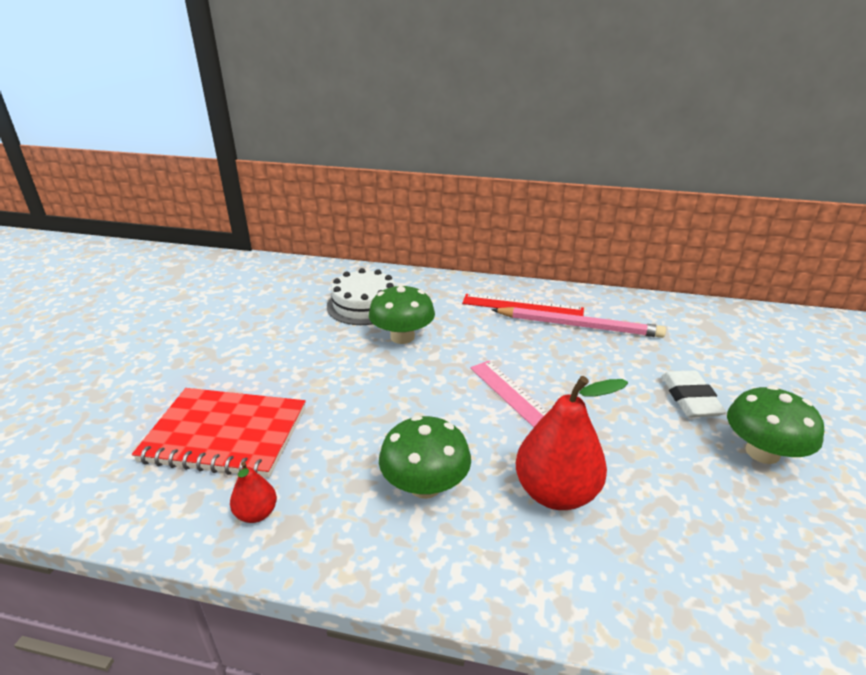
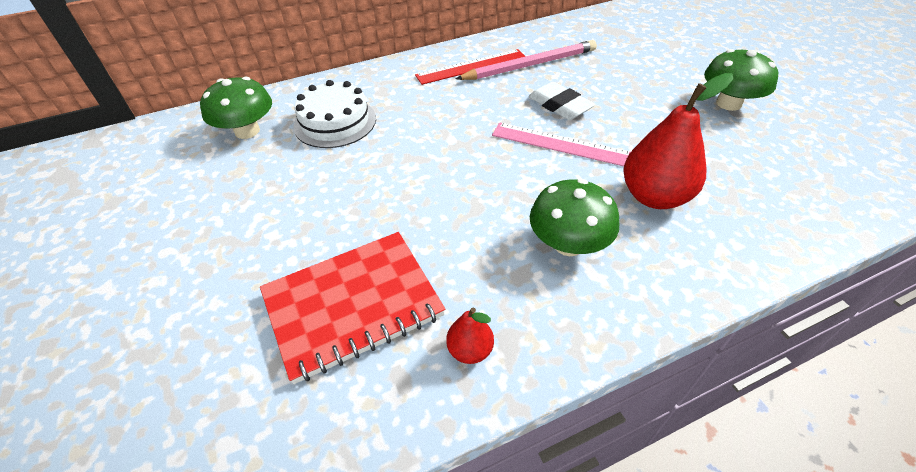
camera: 35 degrees left, 15 degrees up
(402, 337) = (405, 135): green mushroom -> green mushroom (247, 131)
(690, 399) = (655, 87): white eraser -> white eraser (559, 106)

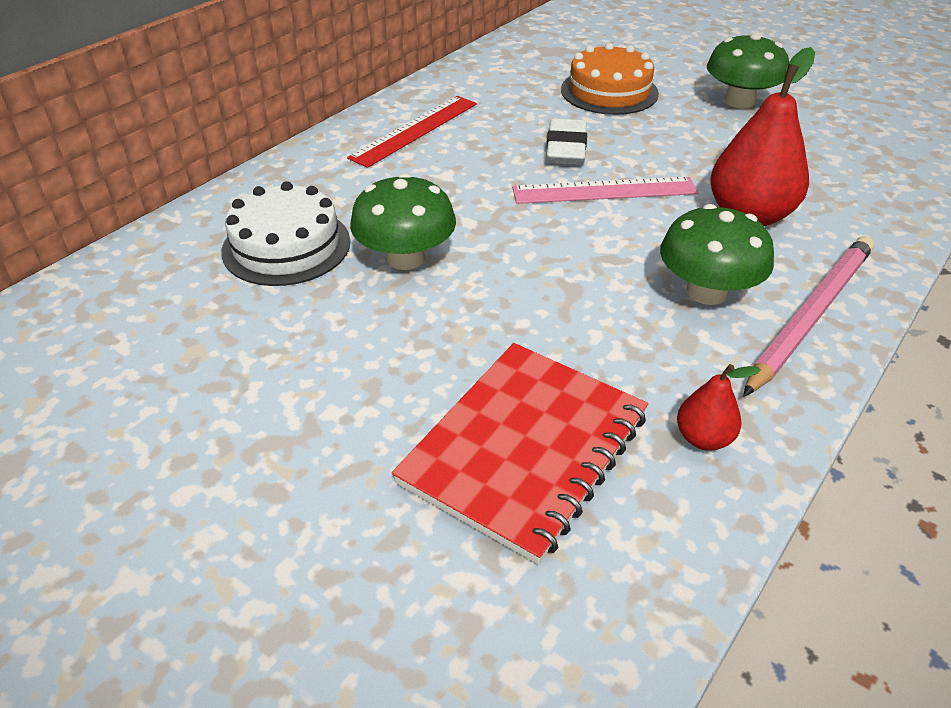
camera: 30 degrees left, 5 degrees down
(247, 131) = (156, 296): green mushroom -> green mushroom (405, 258)
(530, 65) = (488, 111): pink pencil -> pink pencil (810, 315)
(559, 106) = (565, 149): white eraser -> white eraser turned 75 degrees clockwise
(629, 71) = (609, 91): none -> orange cake

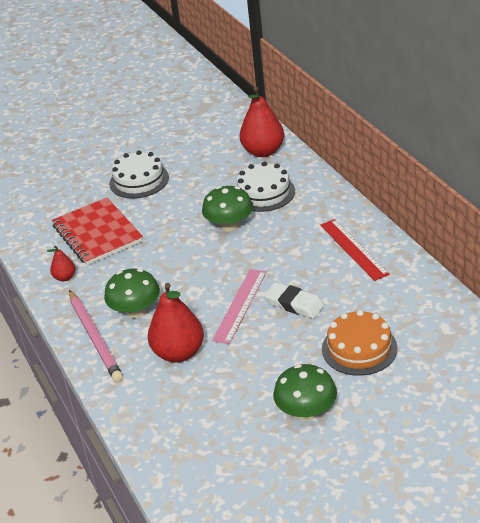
camera: 120 degrees right, 5 degrees down
(127, 286) = (263, 151): none -> red pear
(274, 461) = (139, 180): none -> white cake

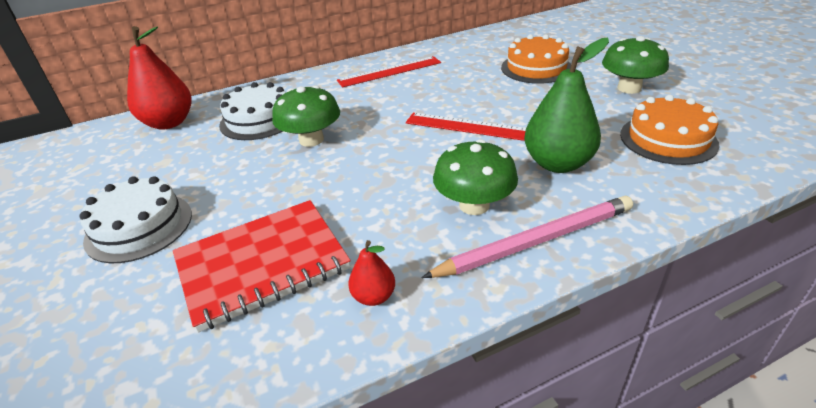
camera: 90 degrees left, 0 degrees up
(179, 353) = (557, 163): red pear -> green pear
(206, 421) = (668, 139): none -> orange cake
(240, 305) = (469, 127): pink ruler -> red ruler
(294, 304) = (470, 97): white eraser -> none

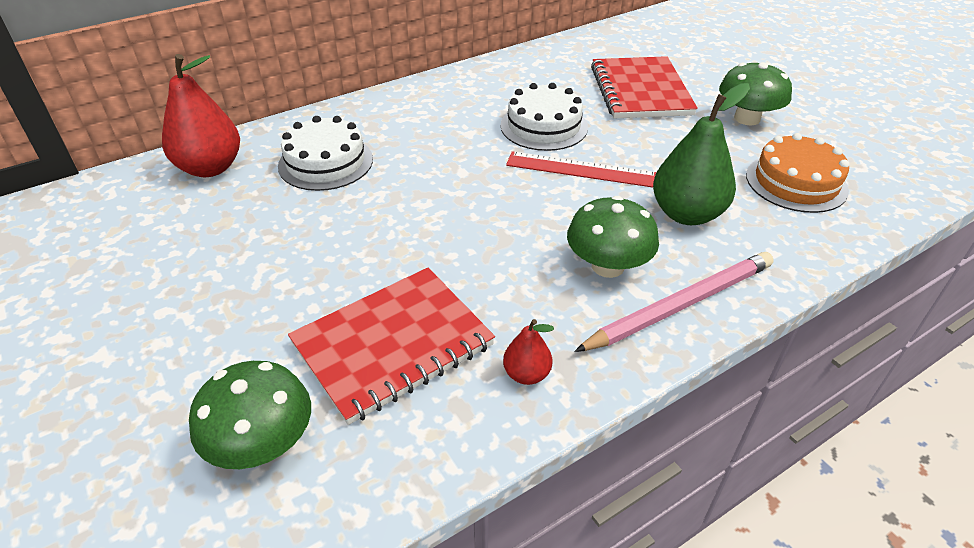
camera: 10 degrees left, 5 degrees up
(139, 227) = (228, 306): white cake -> white cake (544, 126)
(311, 140) = (400, 189): green mushroom -> green mushroom (262, 444)
(389, 71) = (468, 95): red ruler -> none
(536, 68) = (640, 91): orange cake -> red notebook

